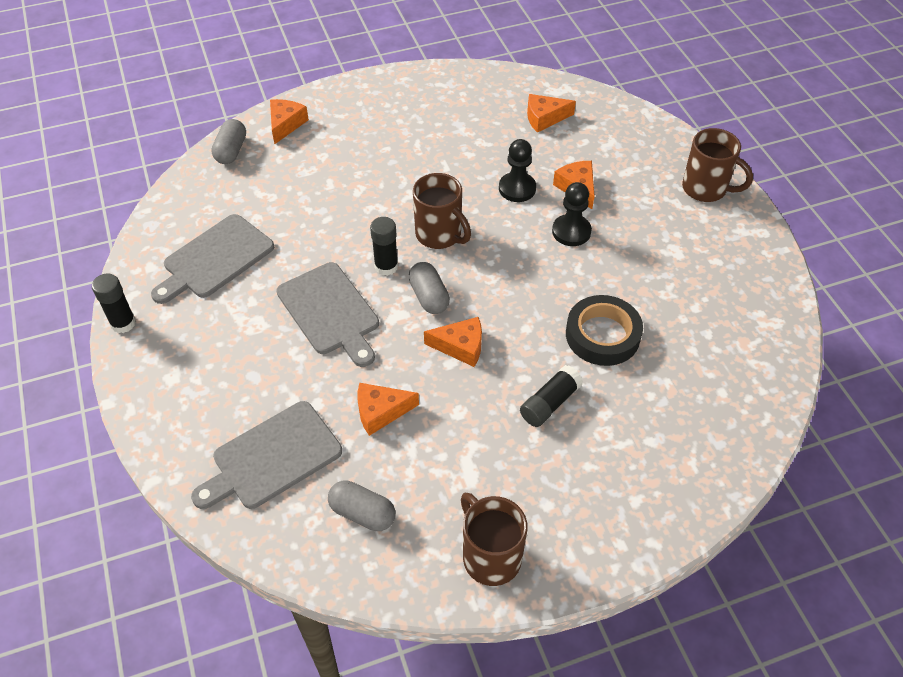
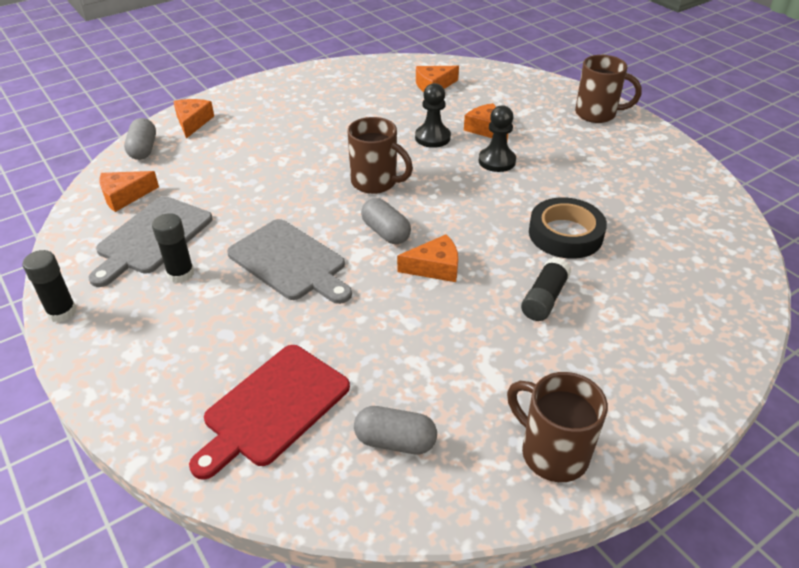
camera: 15 degrees left, 10 degrees down
(272, 458) = (272, 408): grey cutting board -> red cutting board
(381, 412) = (377, 339): orange cheese -> orange cheese (125, 196)
(386, 266) = (333, 215): black glue stick -> black glue stick (180, 274)

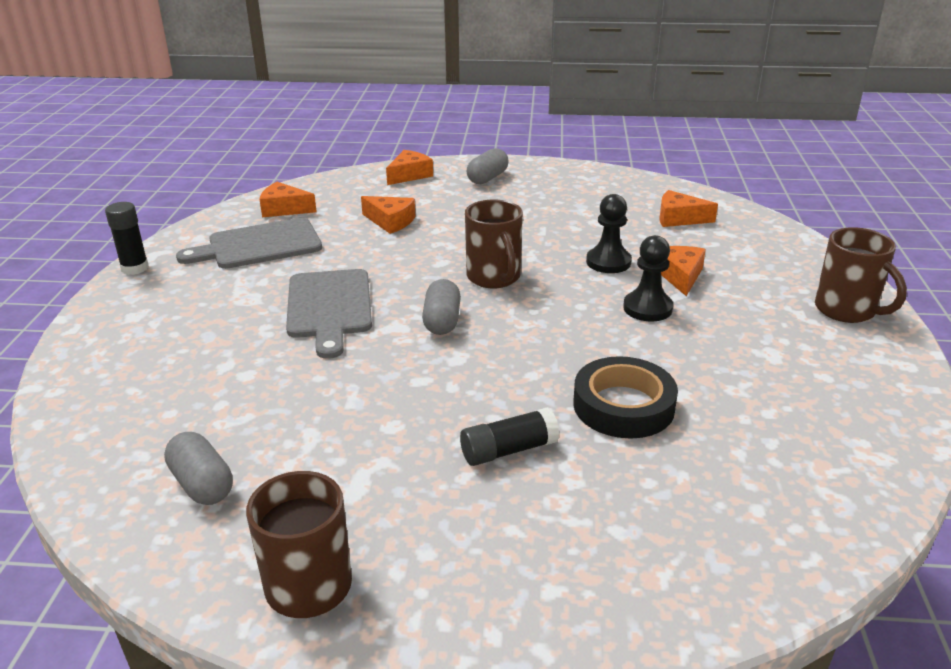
camera: 40 degrees right, 10 degrees down
(143, 149) = (344, 182): grey capsule -> grey capsule (487, 178)
(180, 274) = (241, 279): black glue stick -> none
(272, 408) = (159, 404): red cutting board -> none
(435, 267) = (442, 370): orange cheese -> orange cheese (390, 221)

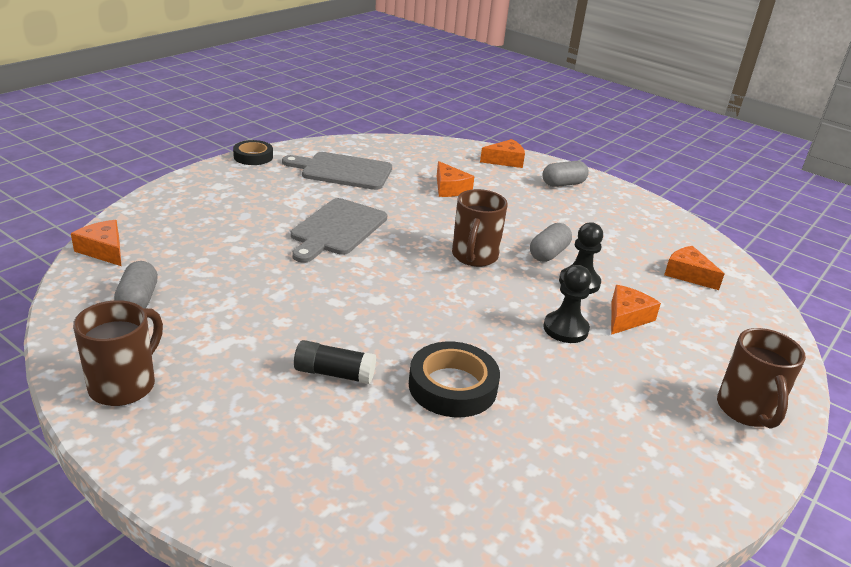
camera: 30 degrees right, 0 degrees up
(135, 268) = (253, 156): black glue stick -> black tape
(284, 209) = (388, 153): orange cheese -> orange cheese (104, 250)
(442, 321) = (399, 270): grey capsule -> grey capsule (548, 253)

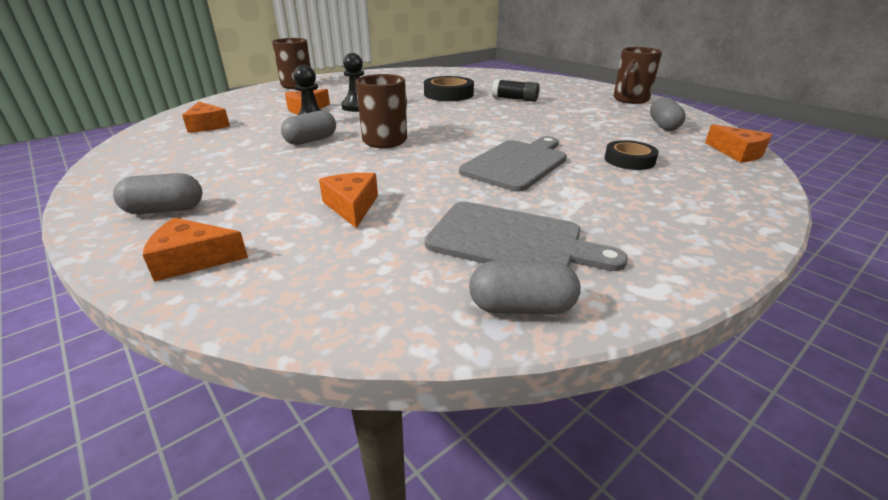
camera: 165 degrees left, 0 degrees up
(253, 156) = (689, 278): black tape -> black tape (629, 160)
(339, 147) = (521, 307): none -> grey capsule

